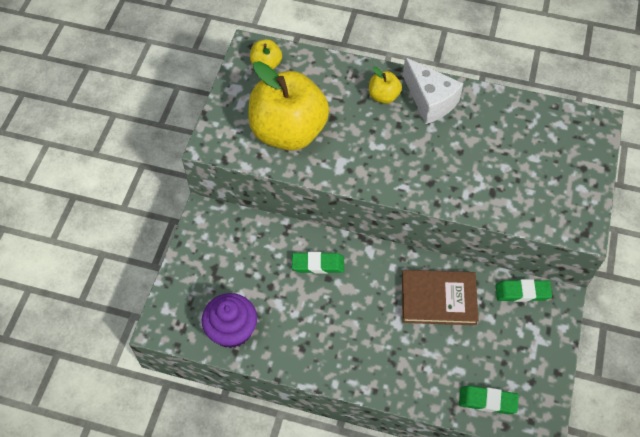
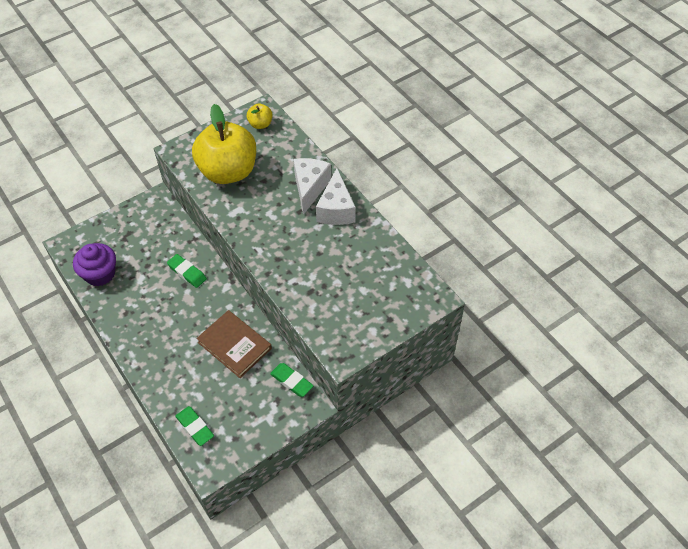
camera: 40 degrees right, 5 degrees down
(383, 96) = (310, 188): yellow apple -> white cheese

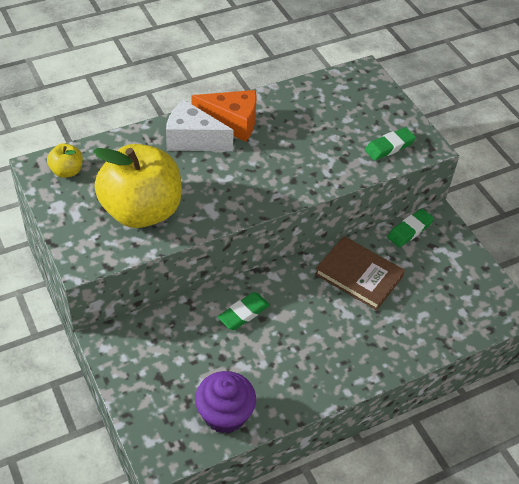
camera: 85 degrees left, 5 degrees down
(195, 427) = (462, 321): green eraser -> green eraser (389, 147)
(234, 345) = (359, 275): brown book -> brown book turned 75 degrees clockwise
(336, 209) = (232, 123): white cheese -> orange cheese

